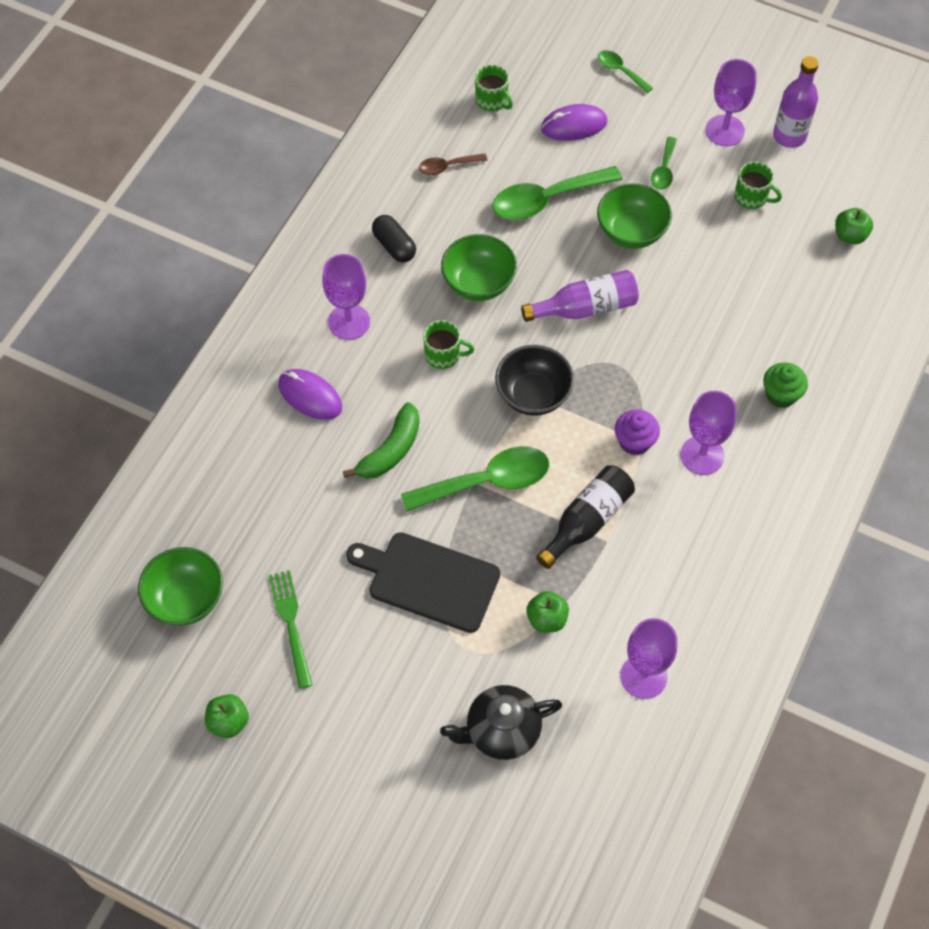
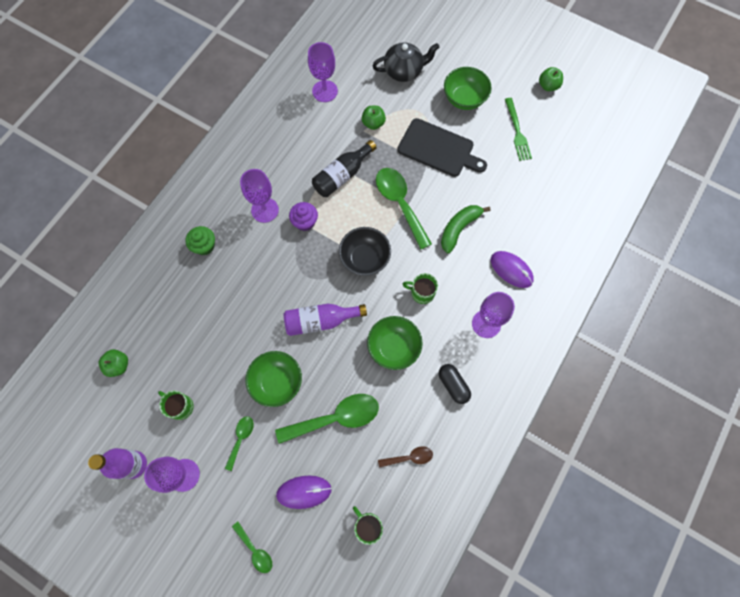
camera: 175 degrees left, 10 degrees up
(186, 599) = (578, 149): green bowl -> green bowl (464, 99)
(486, 482) = (400, 204): green spoon -> green spoon turned 75 degrees clockwise

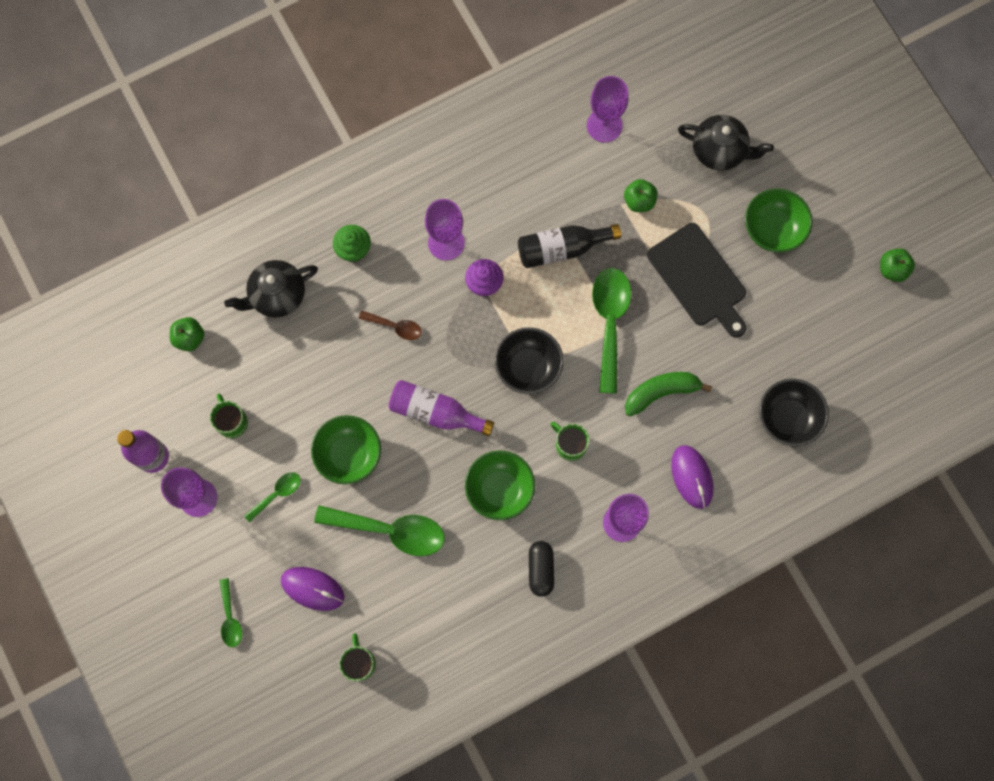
camera: 30 degrees right, 5 degrees up
(167, 303) = (277, 295): none -> black teapot
(409, 457) = (445, 619): brown spoon -> brown spoon (395, 327)
(517, 132) = (812, 309): green fork -> none
(545, 202) = (787, 418): none -> black bowl

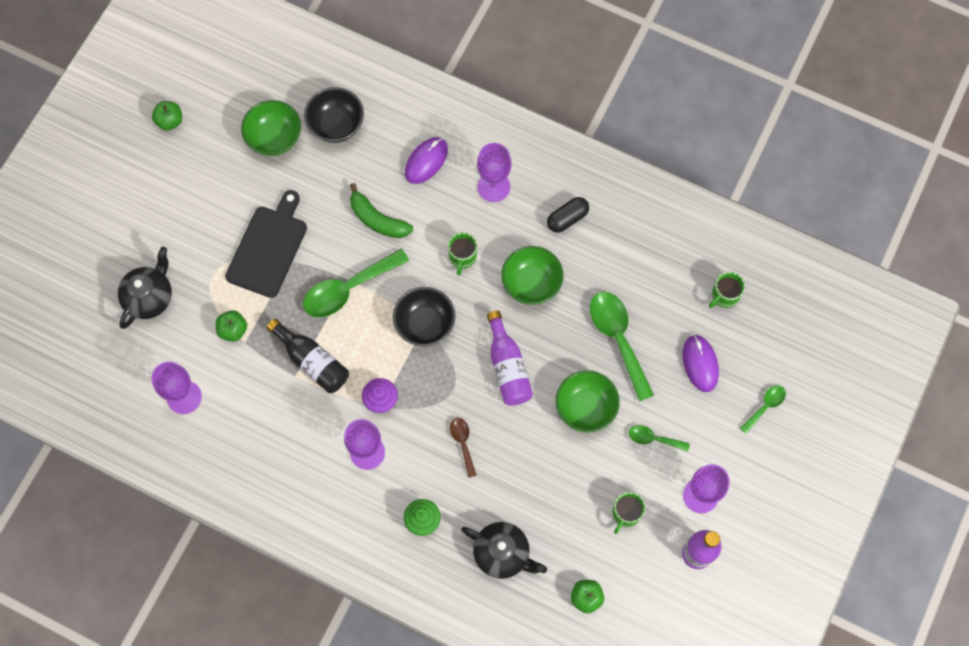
camera: 125 degrees left, 5 degrees down
(719, 151) = (150, 297): black teapot -> black teapot turned 45 degrees clockwise
(772, 229) = (192, 220): green bowl -> green bowl (274, 138)

